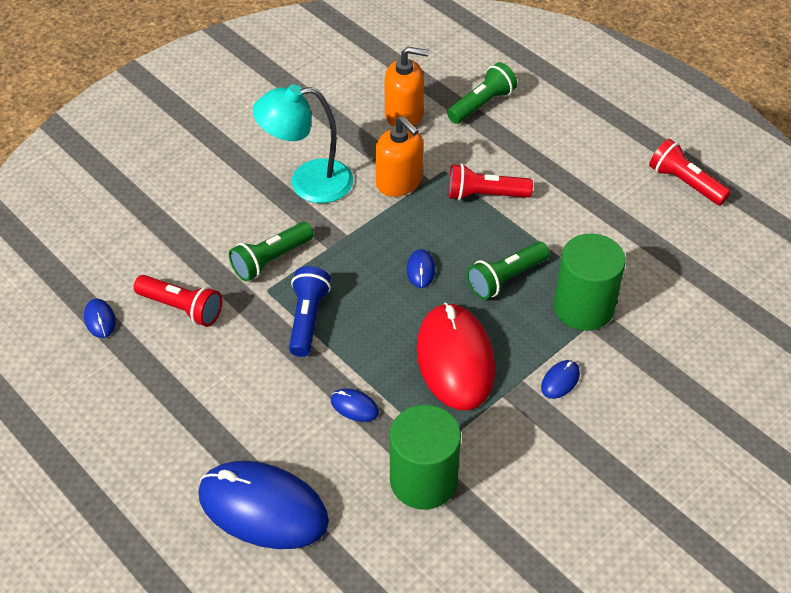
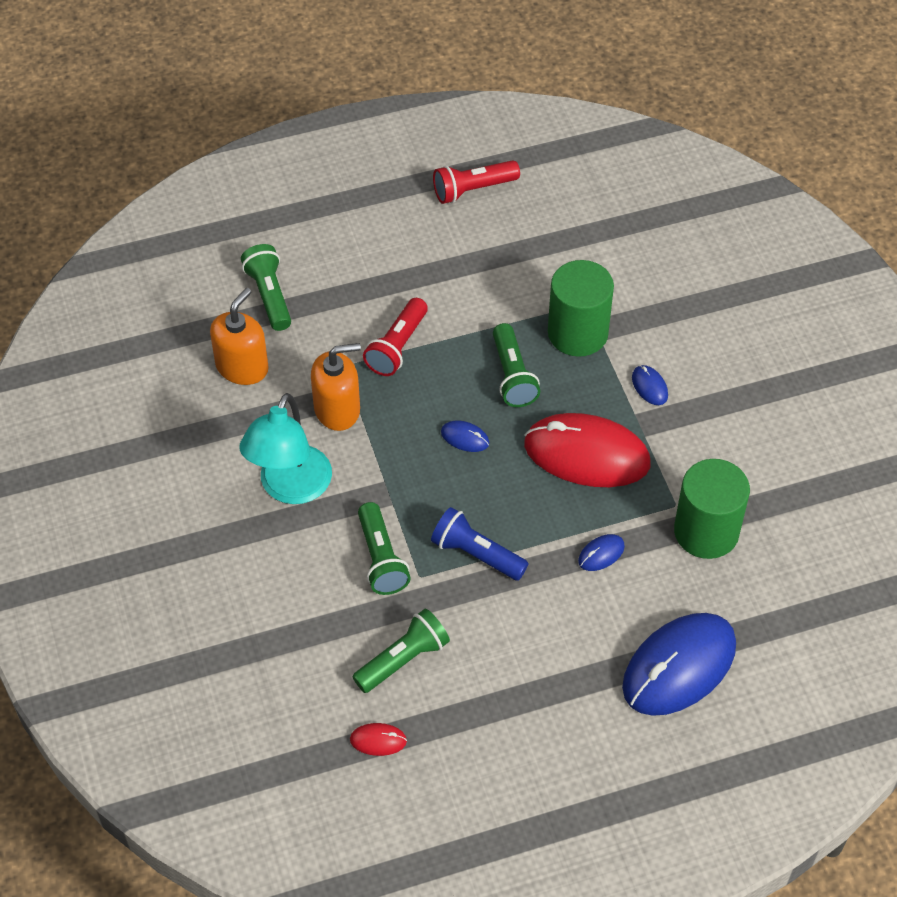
camera: 65 degrees left, 5 degrees up
(100, 319) = (378, 740): blue mouse -> red mouse
(182, 308) = (403, 659): red flashlight -> green flashlight

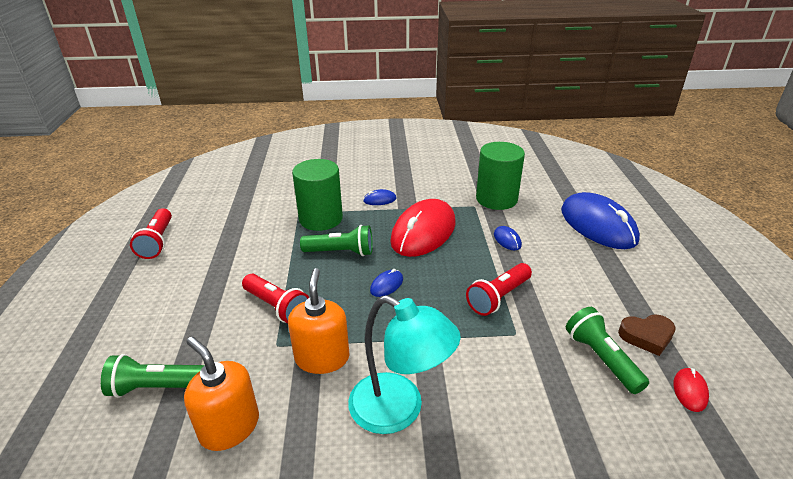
camera: 75 degrees left, 20 degrees down
(381, 559) = (494, 355): green flashlight -> none
(451, 708) = (646, 336): none -> brown heart
(476, 554) = (498, 297): blue flashlight -> red flashlight

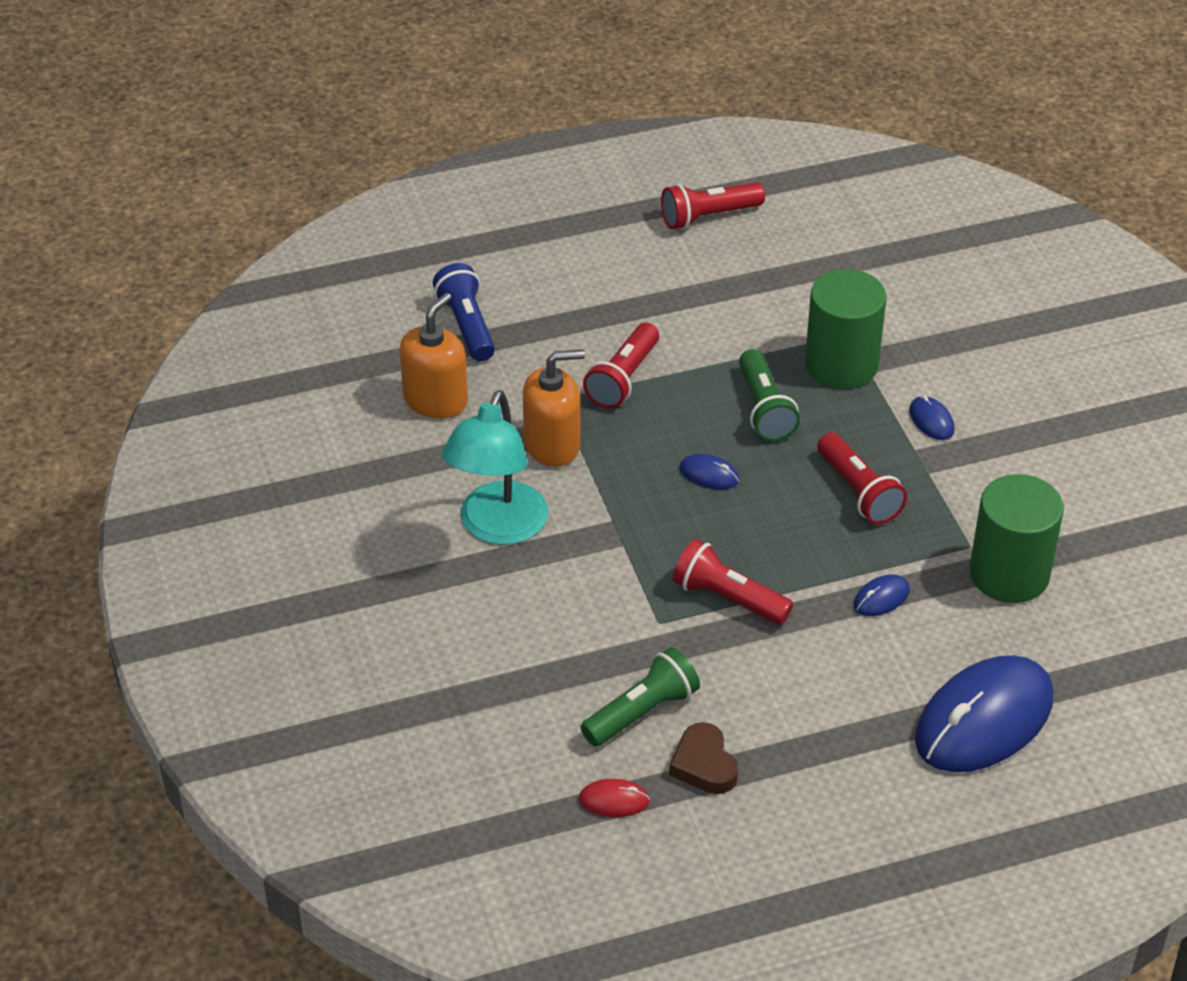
camera: 75 degrees right, 10 degrees up
(157, 387) = (467, 326): green flashlight -> blue flashlight
(423, 232) = (858, 492): red mouse -> red flashlight

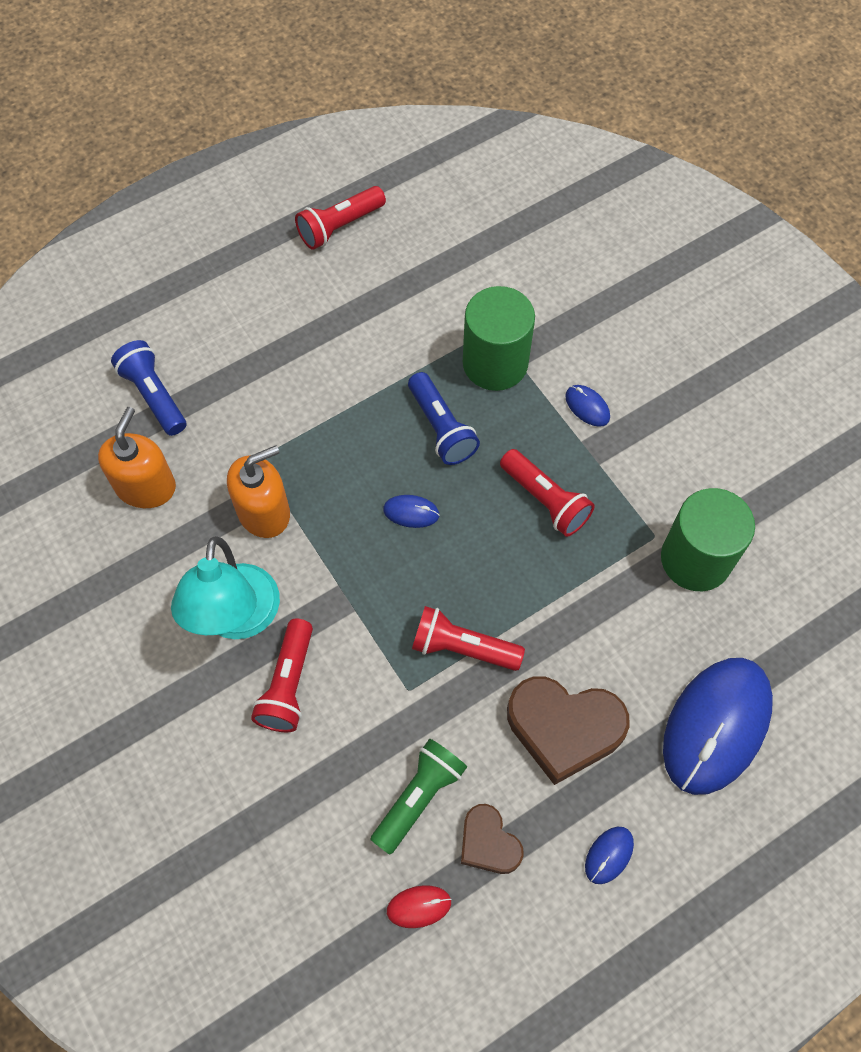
camera: 15 degrees left, 20 degrees up
(623, 379) = (309, 423): red flashlight -> red flashlight (288, 684)
(764, 409) = (441, 428): green flashlight -> blue flashlight
(816, 687) = (564, 728): none -> brown heart
(881, 598) = (595, 613): blue mouse -> blue mouse (609, 855)

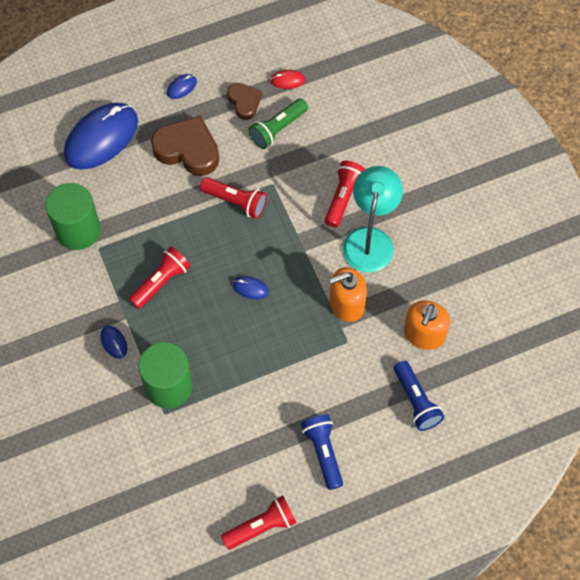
camera: 170 degrees left, 0 degrees up
(441, 428) = (218, 343): blue flashlight -> blue flashlight (323, 452)
(545, 500) = (161, 282): red flashlight -> red flashlight turned 75 degrees clockwise

